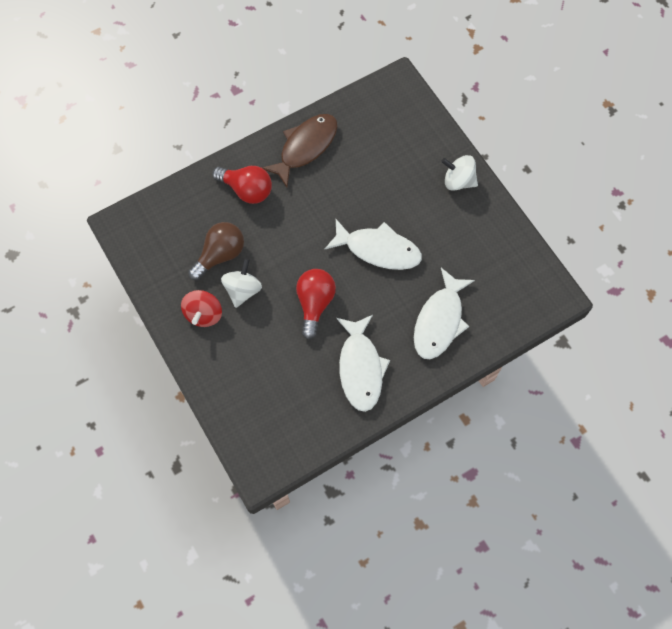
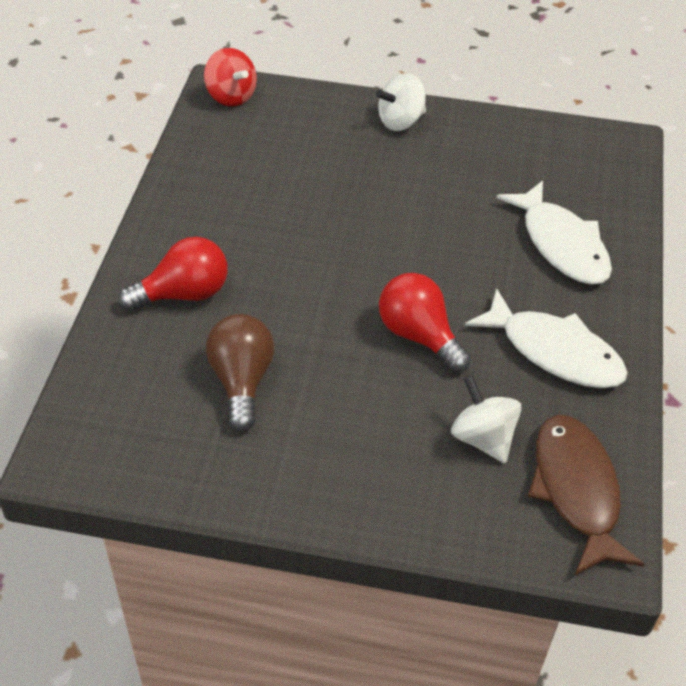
camera: 50 degrees left, 20 degrees down
(204, 314) = (308, 458): red spinning top -> red spinning top (231, 96)
(242, 290) = (319, 392): white spinning top -> white spinning top (482, 438)
(305, 147) = (198, 206): brown fish -> brown fish (576, 491)
(378, 249) = (410, 234): white fish -> none

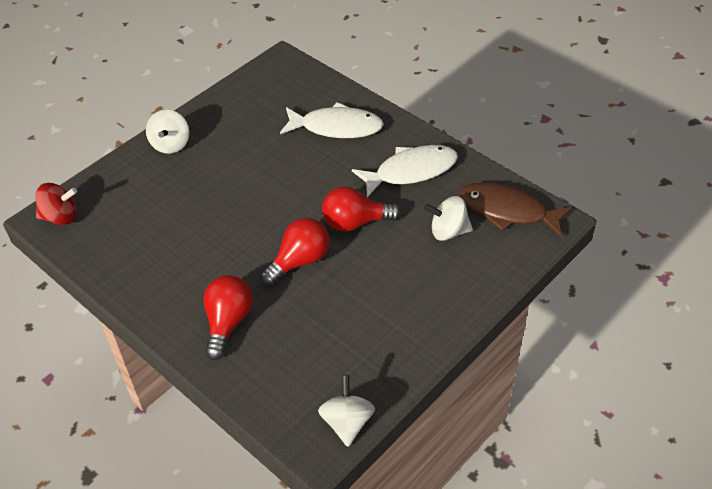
camera: 55 degrees left, 0 degrees up
(110, 469) = (347, 422): none -> white spinning top
(241, 381) = (326, 323): brown light bulb -> none
(317, 313) = (299, 261): none -> red light bulb

